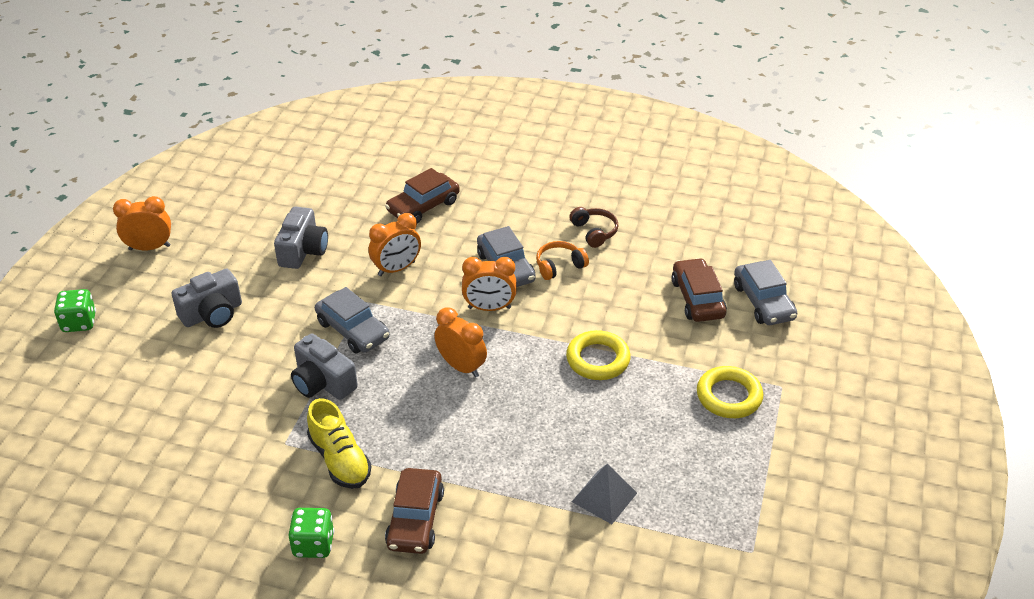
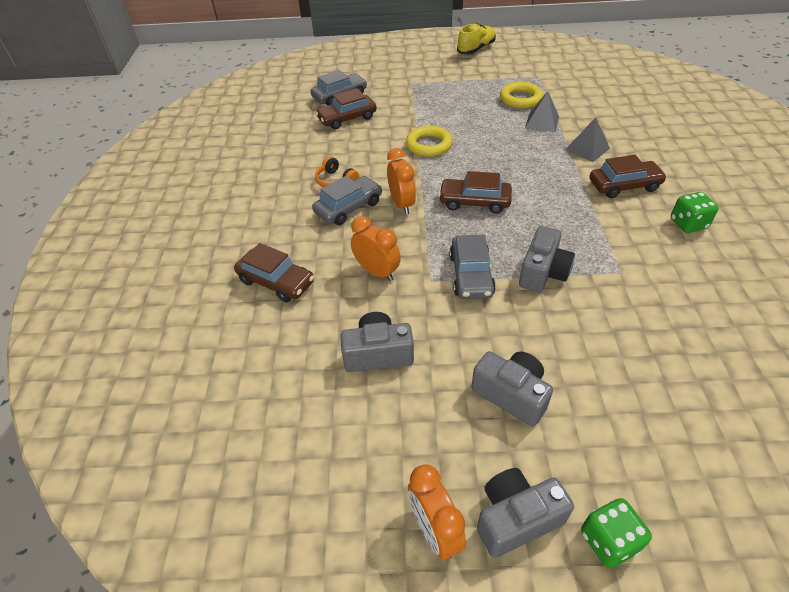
camera: 105 degrees left, 5 degrees up
(126, 285) = (516, 518): none -> grey camera
(340, 460) = (609, 235): yellow shoe -> yellow shoe (476, 49)
(353, 330) = (471, 275): grey car -> grey car turned 150 degrees clockwise
(461, 367) = (474, 202): orange clock -> brown car
(513, 519) = (587, 149): none -> grey pyramid
(594, 232) = (287, 173): brown headphones -> none
(729, 396) = (431, 96): yellow ring -> yellow ring (520, 99)

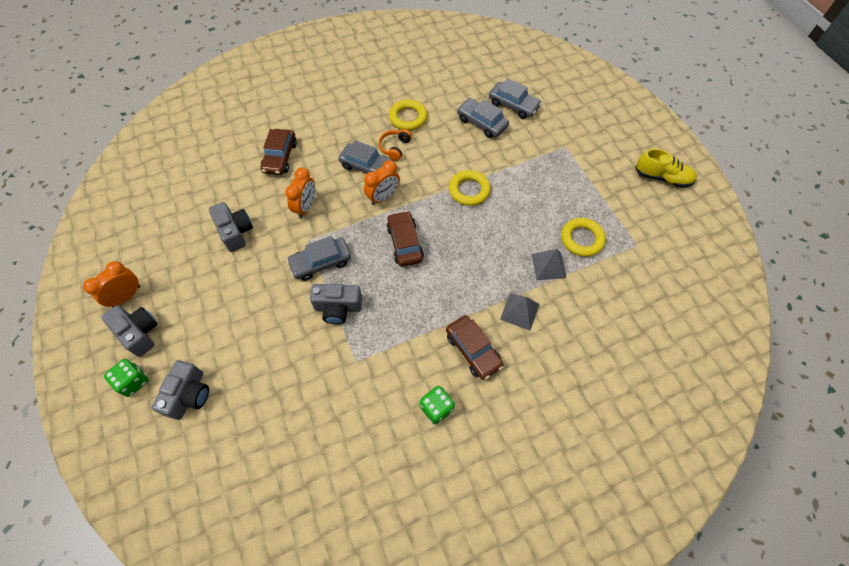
camera: 65 degrees right, 15 degrees up
(300, 162) = (408, 118): none -> yellow ring
(347, 118) = (481, 123): brown car -> grey car
(511, 394) = (221, 312): grey camera -> grey camera (189, 395)

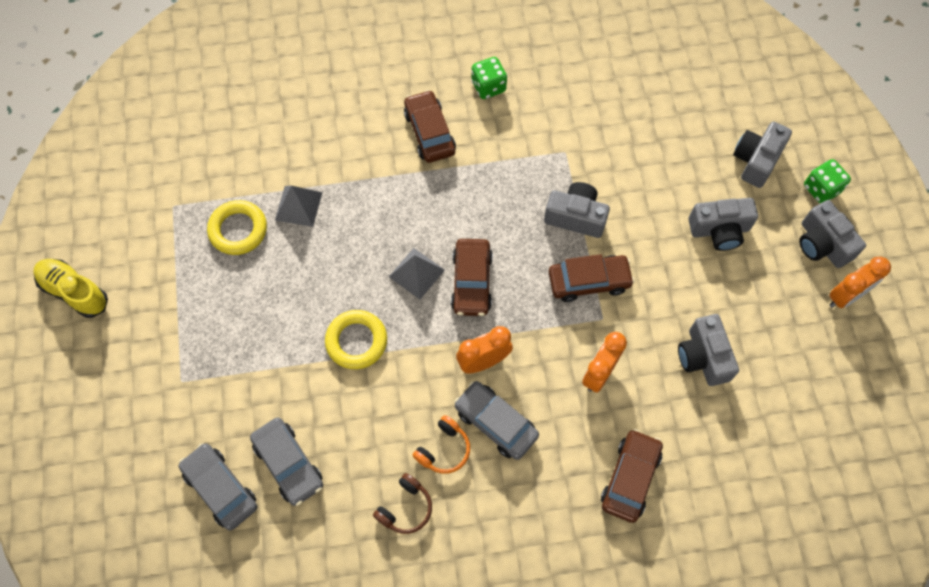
camera: 165 degrees left, 5 degrees up
(223, 324) = (719, 230): none -> grey camera
(321, 262) = (589, 281): grey car -> brown car
(408, 118) = (405, 508): yellow ring -> brown headphones
(519, 311) = (359, 161): grey pyramid -> grey pyramid (416, 273)

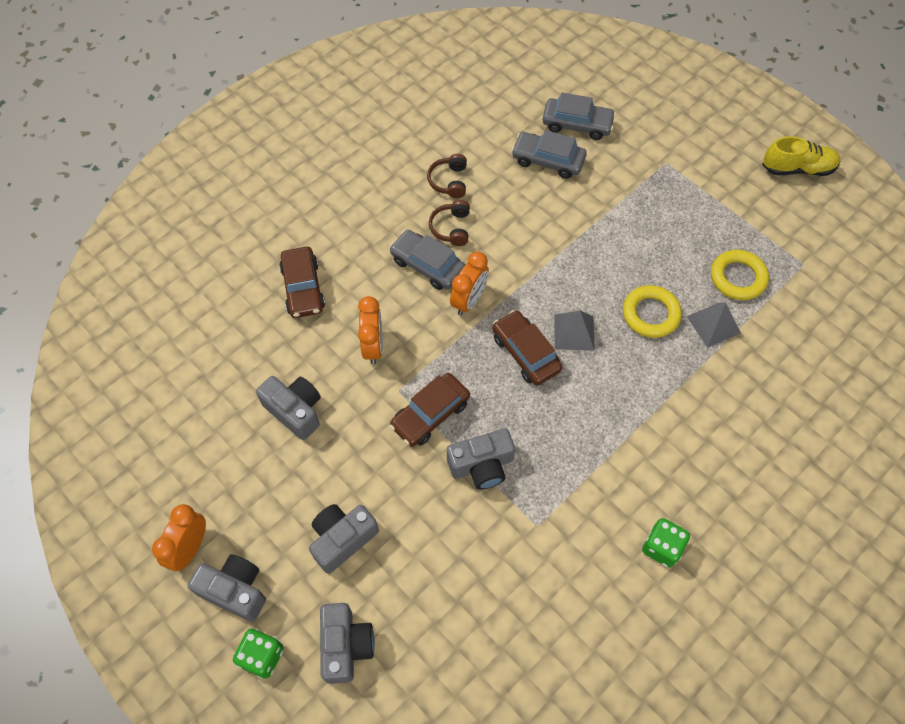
camera: 145 degrees right, 5 degrees down
(356, 341) = (573, 257): yellow ring -> yellow ring (650, 314)
(429, 132) = (672, 461): brown car -> none
(444, 449) = (451, 228): orange headphones -> brown headphones
(495, 423) = (427, 265): grey car -> grey car turned 150 degrees counterclockwise

